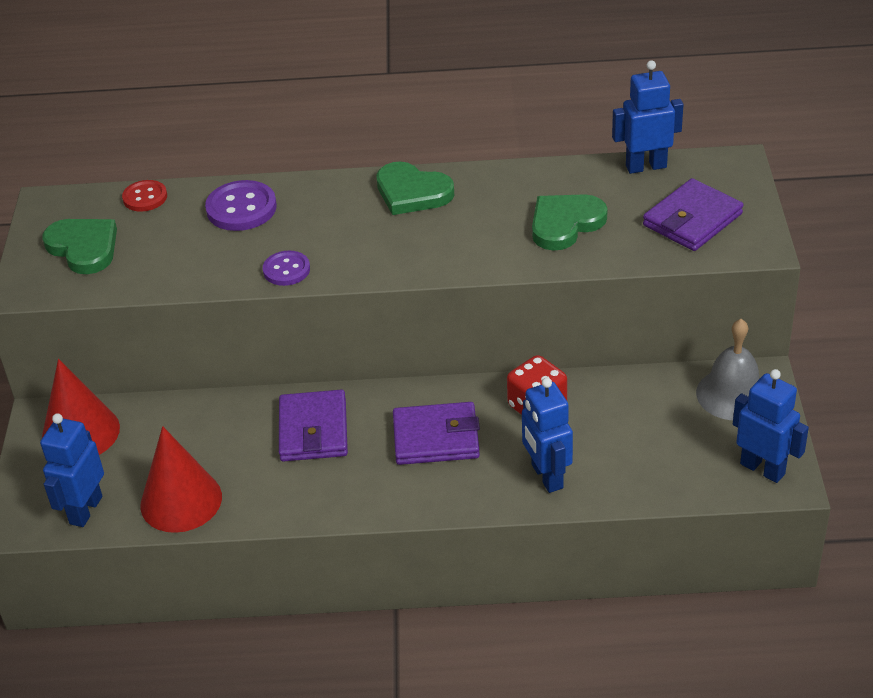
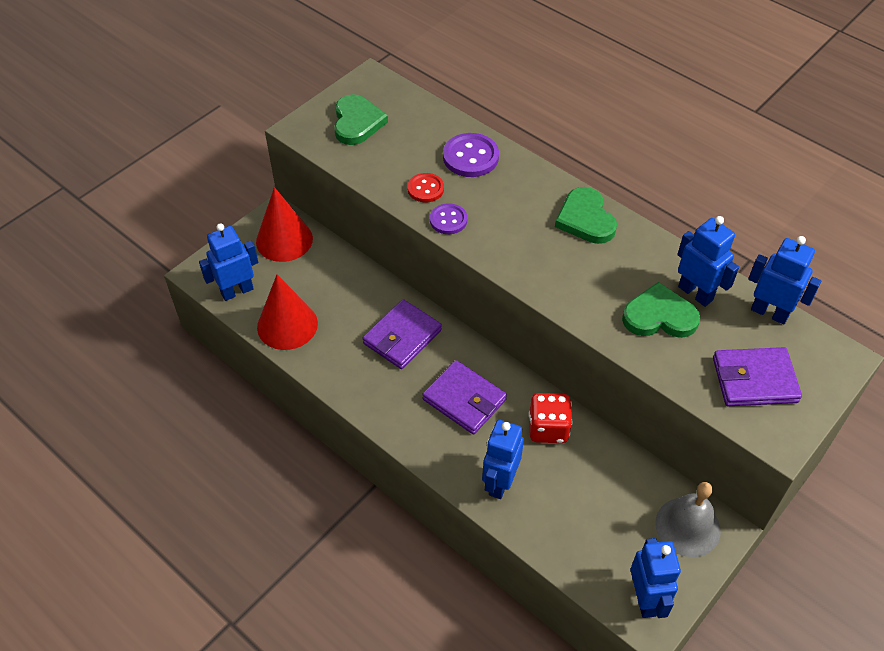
camera: 40 degrees right, 10 degrees up
(145, 197) = (426, 111): red button -> red button (425, 189)
(573, 189) = (695, 293): none -> blue robot

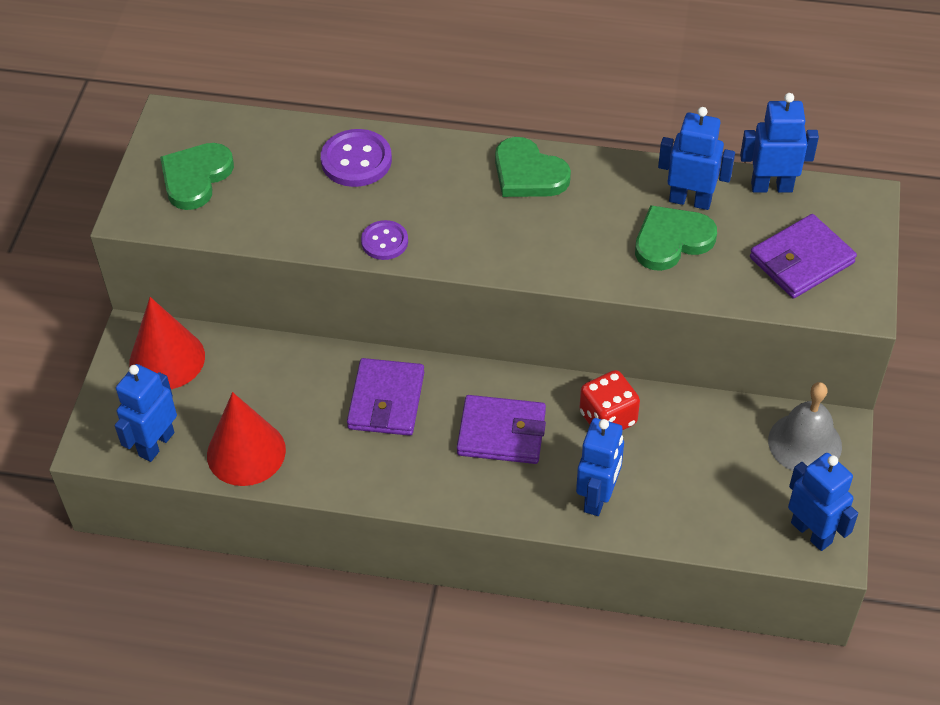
camera: 30 degrees left, 0 degrees up
(357, 122) = (195, 177): green heart -> green heart turned 120 degrees counterclockwise
(425, 189) = (333, 218): red button -> none
(499, 482) = (598, 497): blue robot -> blue robot turned 150 degrees counterclockwise

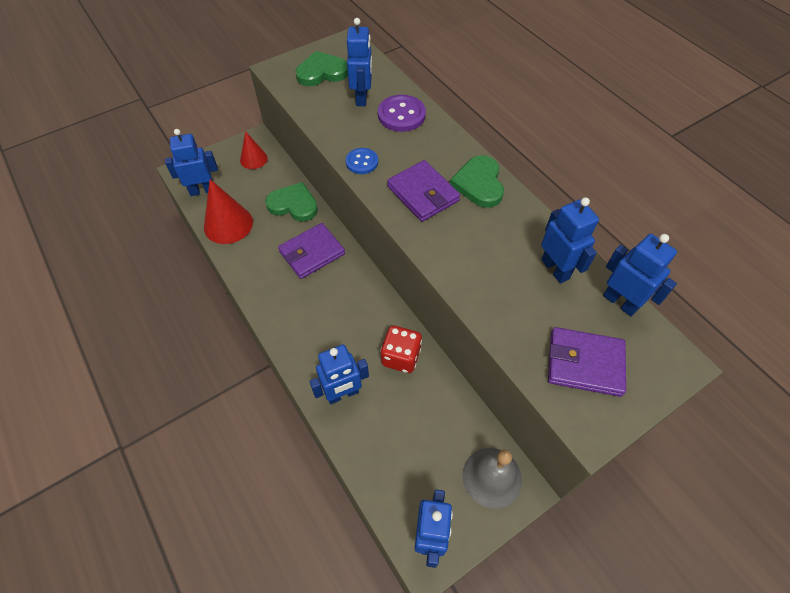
camera: 45 degrees right, 5 degrees up
(167, 359) = (253, 159): red cone -> red cone, size x0.61
(286, 173) = (362, 98): none -> blue robot
(384, 241) = (362, 162): purple button -> blue button
(501, 433) = (341, 316): purple wallet -> purple wallet (423, 194)
(672, 240) = (514, 283): green heart -> green heart (293, 204)

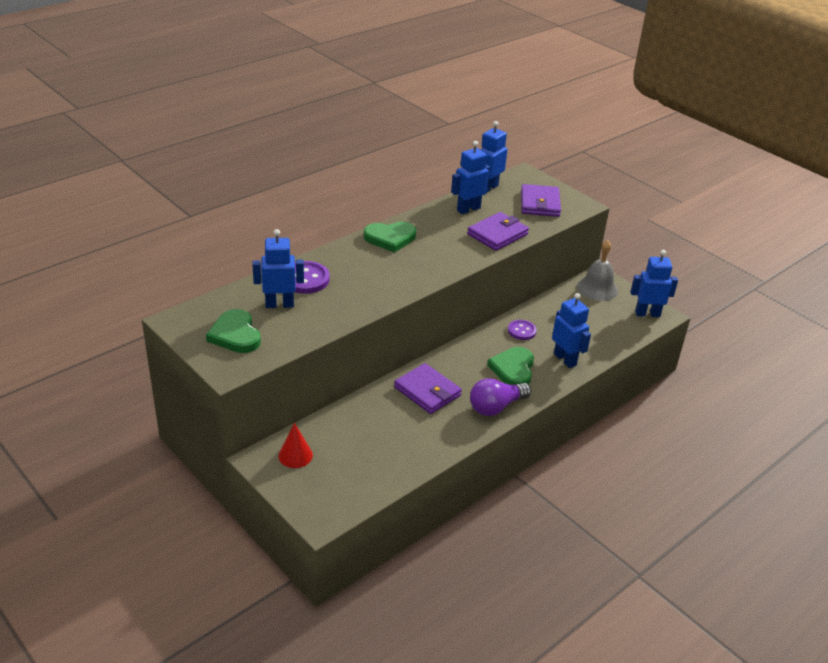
camera: 100 degrees left, 20 degrees down
(202, 190) = (352, 492): blue robot -> none
(228, 224) = (401, 460): red cone -> none
(277, 307) = (496, 407): none -> purple light bulb
(293, 204) = (365, 412): green heart -> green heart (513, 369)
(362, 162) = (374, 299): blue button -> none
(401, 357) = (521, 331): red dice -> purple button
(423, 194) = (407, 265): purple wallet -> purple wallet (497, 234)

